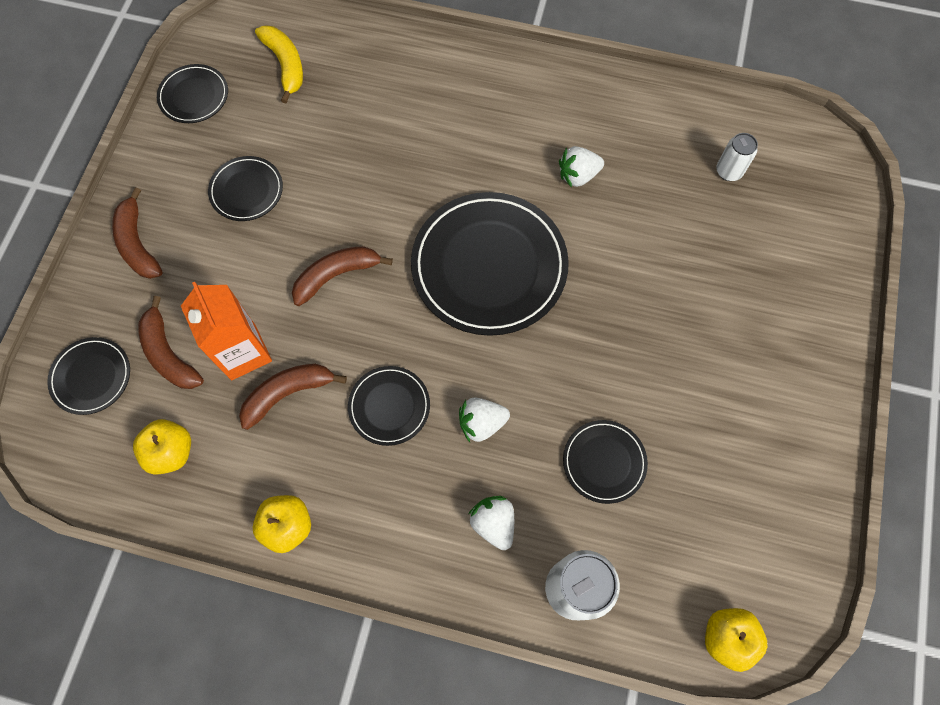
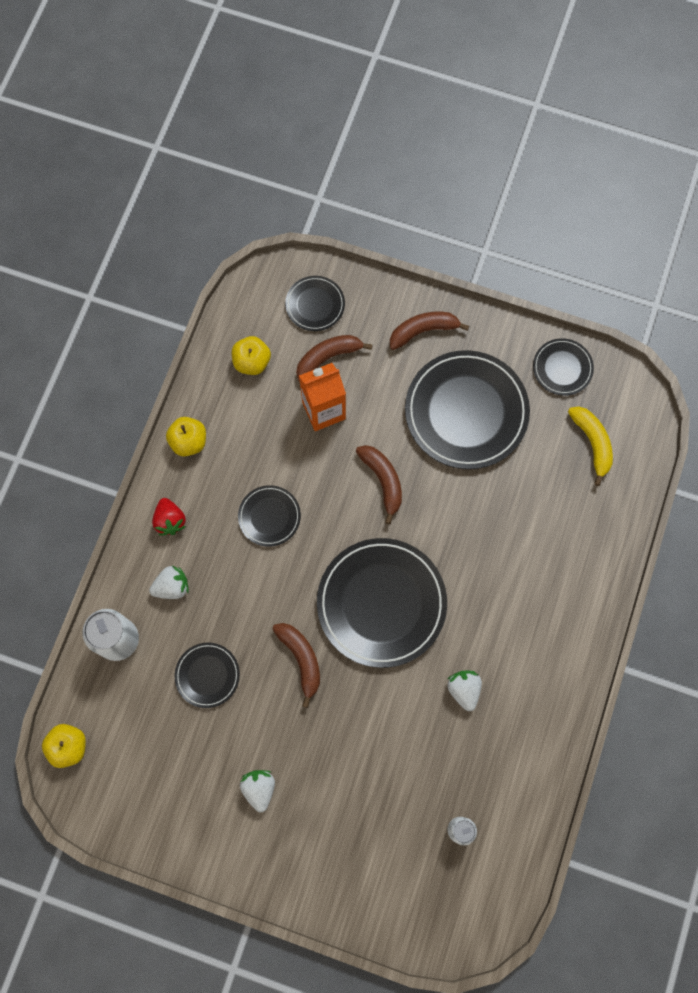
camera: 95 degrees right, 5 degrees up
(246, 191) = (466, 411): black plate -> black plate, size x2.03
(285, 65) = (592, 443): yellow banana -> yellow banana turned 90 degrees counterclockwise
(288, 393) = (287, 443): brown banana -> brown banana (301, 659)
(402, 538) = (170, 520): none -> red strawberry
(481, 423) = (248, 585): white strawberry -> white strawberry (259, 788)

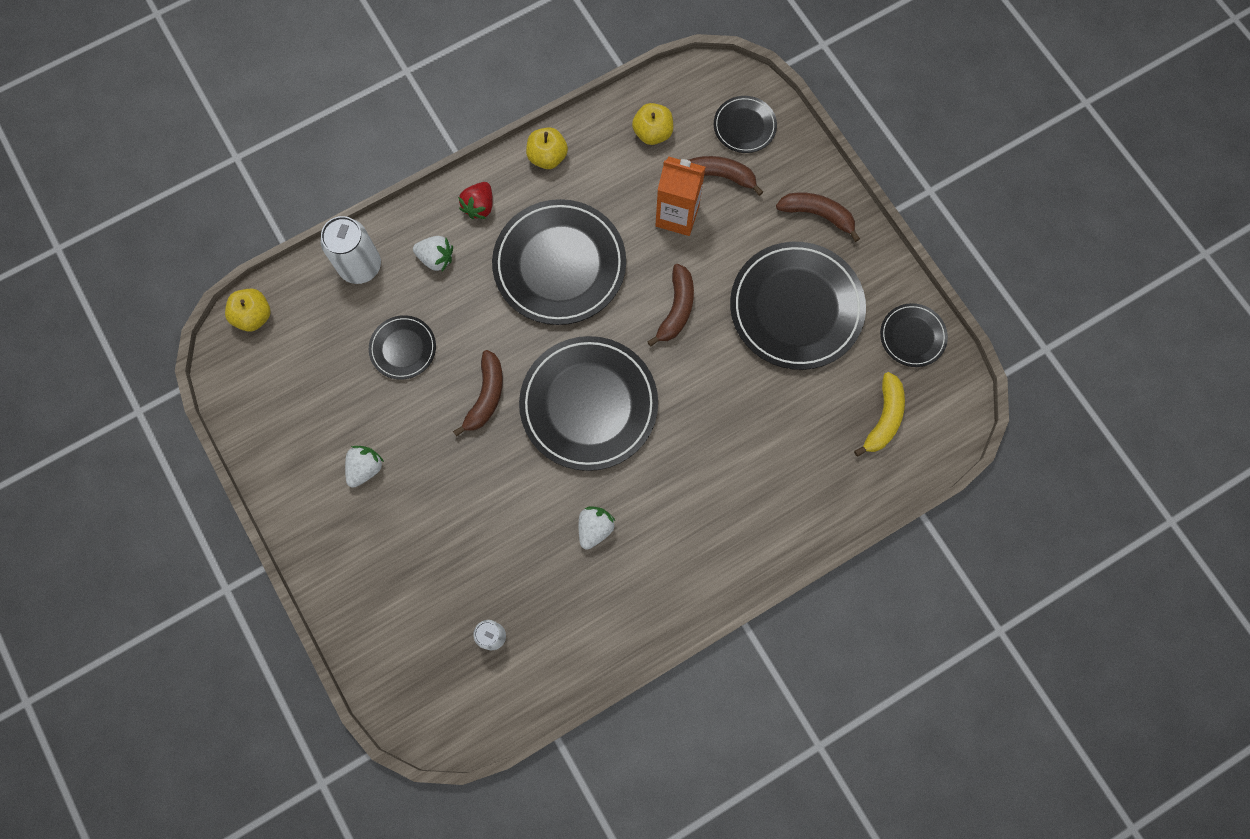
camera: 40 degrees right, 0 degrees up
(269, 516) = (559, 265): black plate -> black plate, size x2.03

